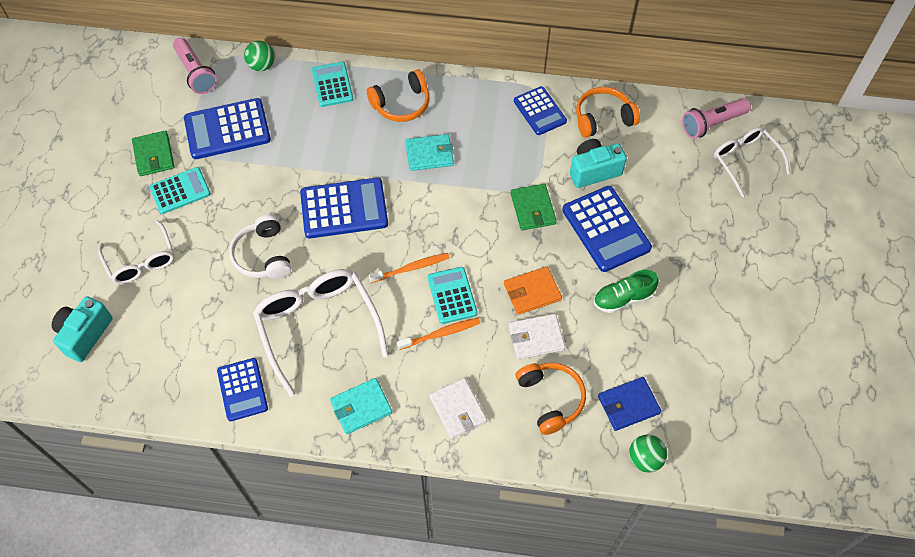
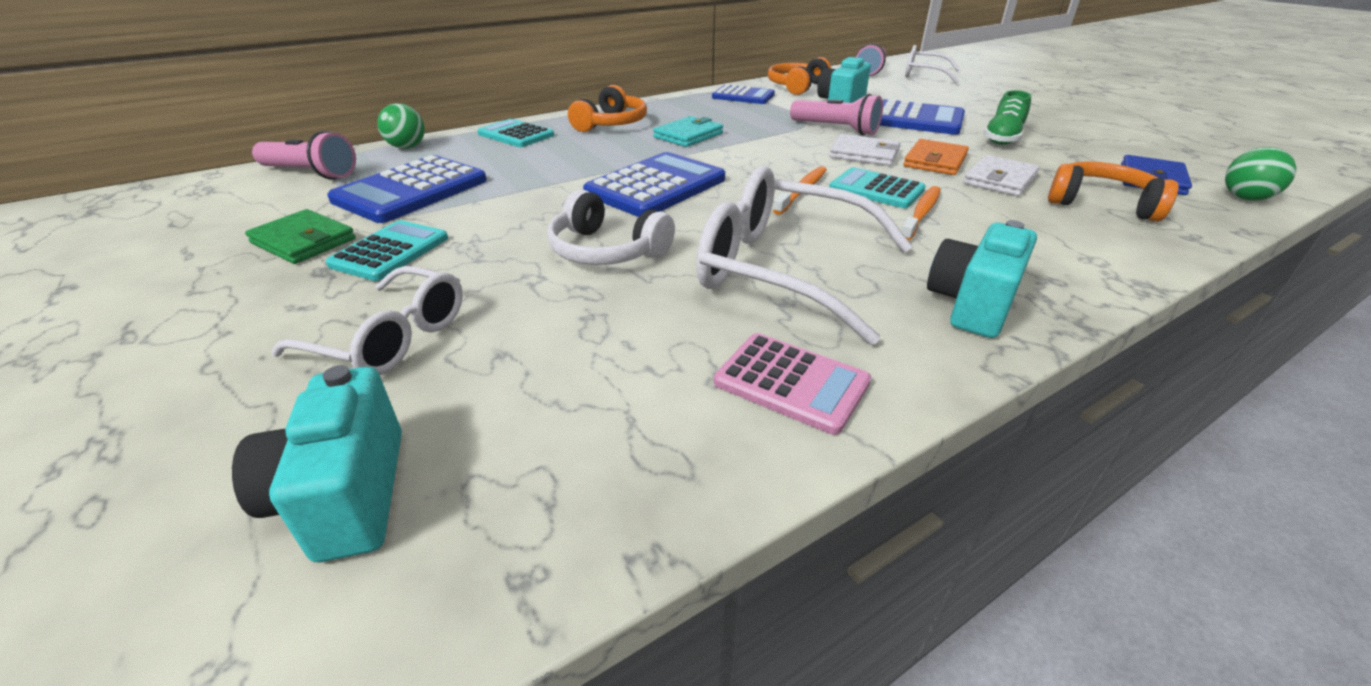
camera: 40 degrees left, 25 degrees down
(242, 389) = (791, 383): blue calculator -> pink calculator
(361, 407) = (971, 305): turquoise wallet -> turquoise camera
(458, 410) = (1058, 250): white wallet -> white wallet (864, 154)
(533, 209) = (836, 129): green wallet -> pink flashlight

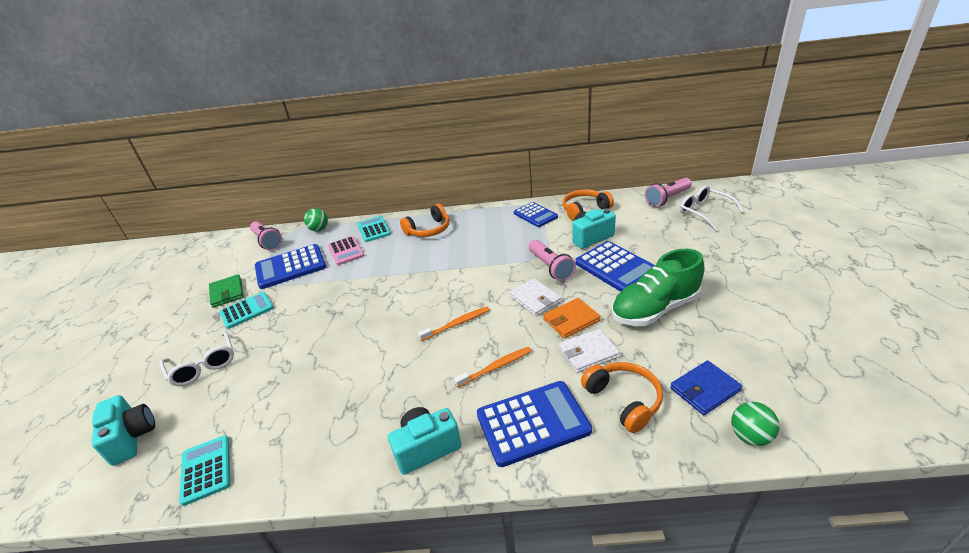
camera: 35 degrees right, 0 degrees up
(345, 496) = (132, 438): turquoise camera -> turquoise camera turned 135 degrees clockwise
(606, 251) = (319, 340): white headphones -> none
(656, 186) = (390, 296): blue calculator -> blue calculator (533, 423)
(688, 135) = (456, 252): turquoise wallet -> none
(782, 269) = (374, 384): white glasses -> none
(791, 383) = (296, 457): pink calculator -> pink calculator (346, 251)
(876, 189) = (499, 336): turquoise calculator -> turquoise calculator (206, 469)
(1002, 139) = (655, 309): green shoe -> green shoe, size x1.70

